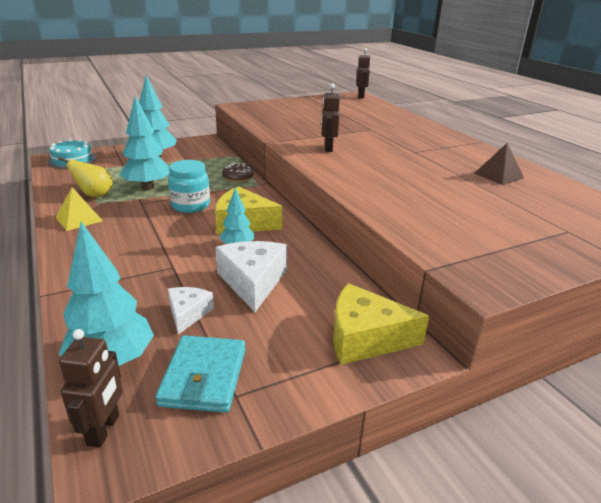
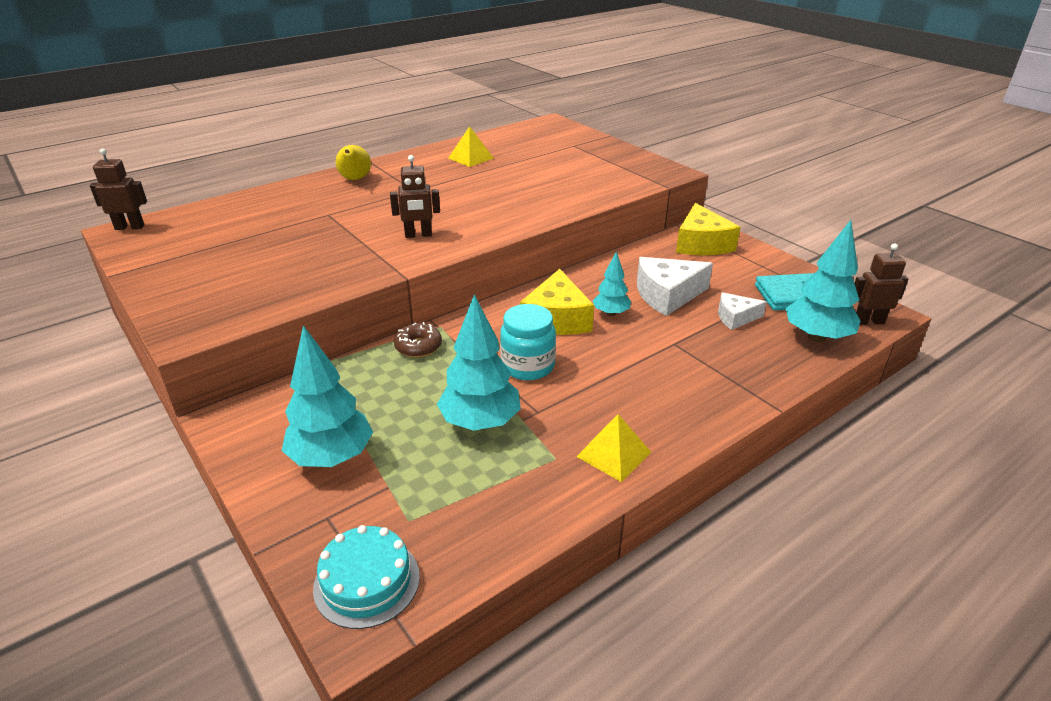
camera: 100 degrees left, 5 degrees up
(95, 195) = (530, 471): yellow pear -> yellow pear (355, 179)
(498, 175) = (470, 158): brown pyramid -> yellow pyramid

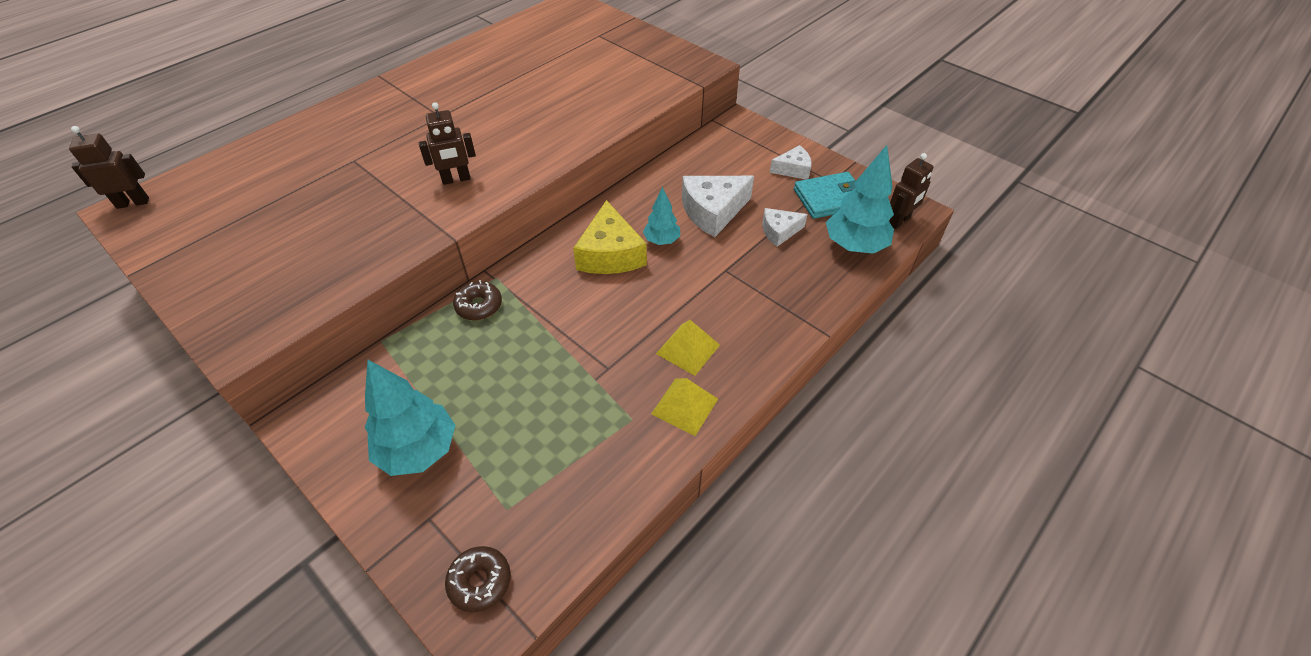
camera: 10 degrees left, 15 degrees up
(355, 179) = (372, 107): yellow pear -> none
(367, 582) = (480, 582): turquoise cake -> brown donut
(470, 158) = (493, 63): yellow pyramid -> yellow pyramid (688, 349)
(480, 423) = (555, 389): turquoise tree -> none
(527, 366) = (590, 315): turquoise jar -> none
(701, 244) = (739, 142): yellow cheese -> none
(756, 269) = (793, 169): none -> white cheese
(868, 321) = (899, 221): brown robot -> brown robot turned 150 degrees clockwise

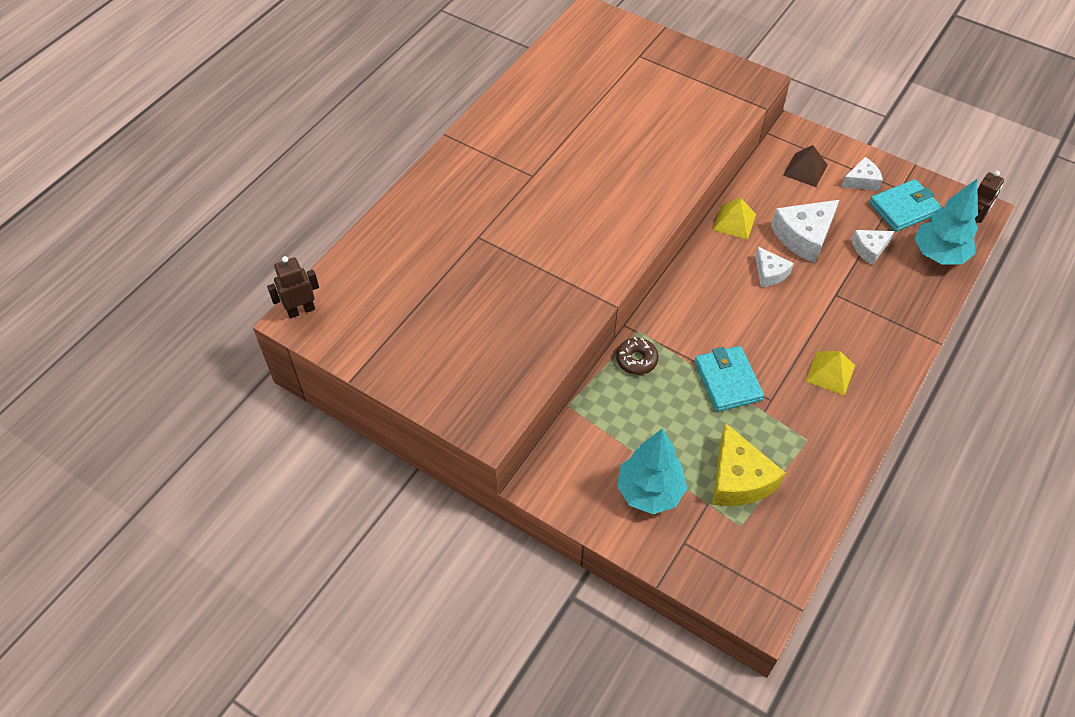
camera: 10 degrees left, 5 degrees up
(456, 179) = (585, 245): brown robot -> none
(480, 582) = (745, 580): brown donut -> none
(568, 341) = (727, 381): none -> turquoise wallet
(610, 254) = (729, 293): yellow cheese -> yellow cheese (738, 479)
(661, 241) = (769, 273): turquoise tree -> white cheese
(684, 406) = (845, 423): yellow pyramid -> yellow pyramid (734, 222)
(738, 154) = (805, 170): none -> brown pyramid

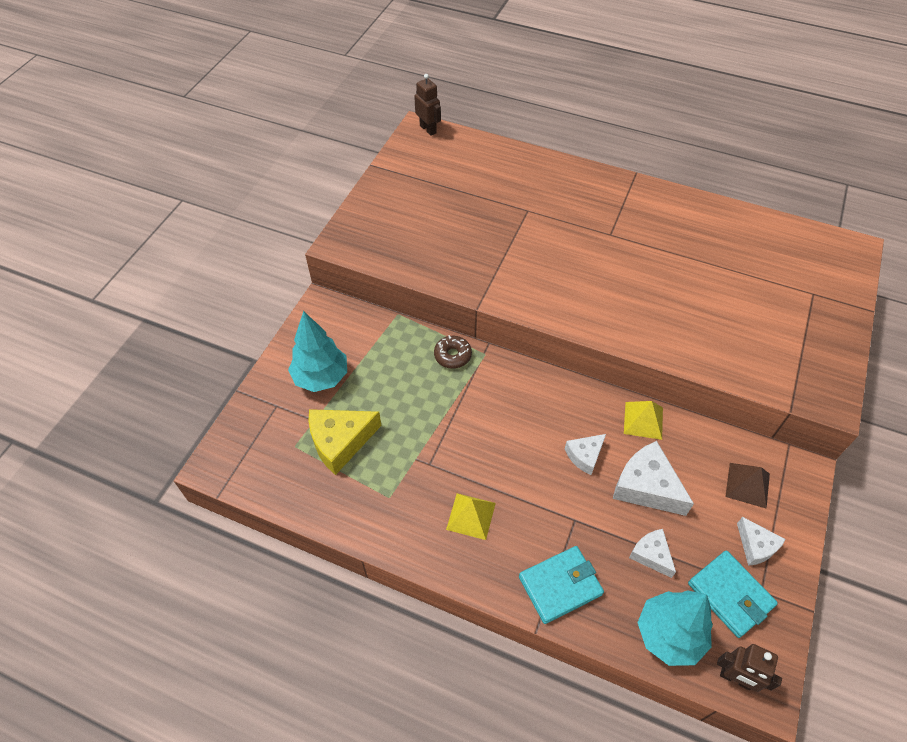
camera: 80 degrees right, 0 degrees up
(727, 381) = (444, 427): turquoise wallet -> turquoise wallet (560, 586)

